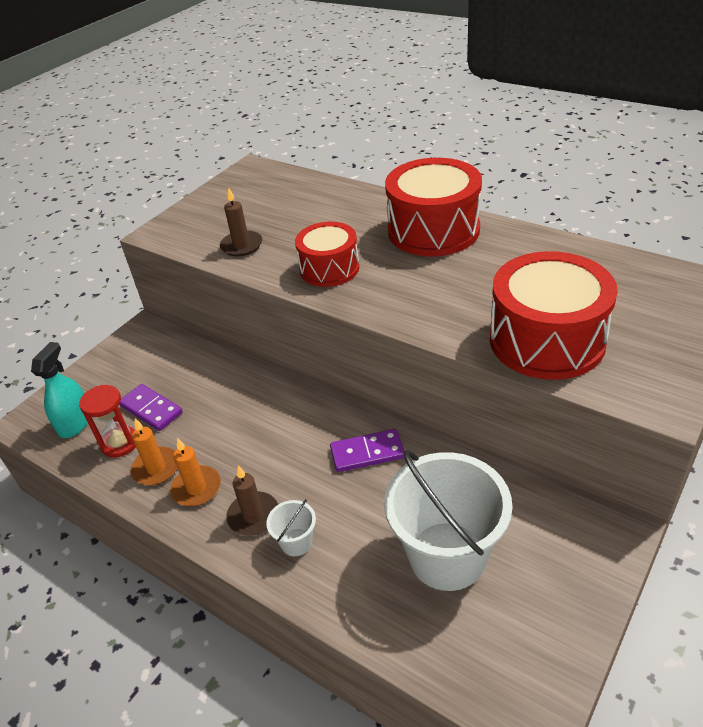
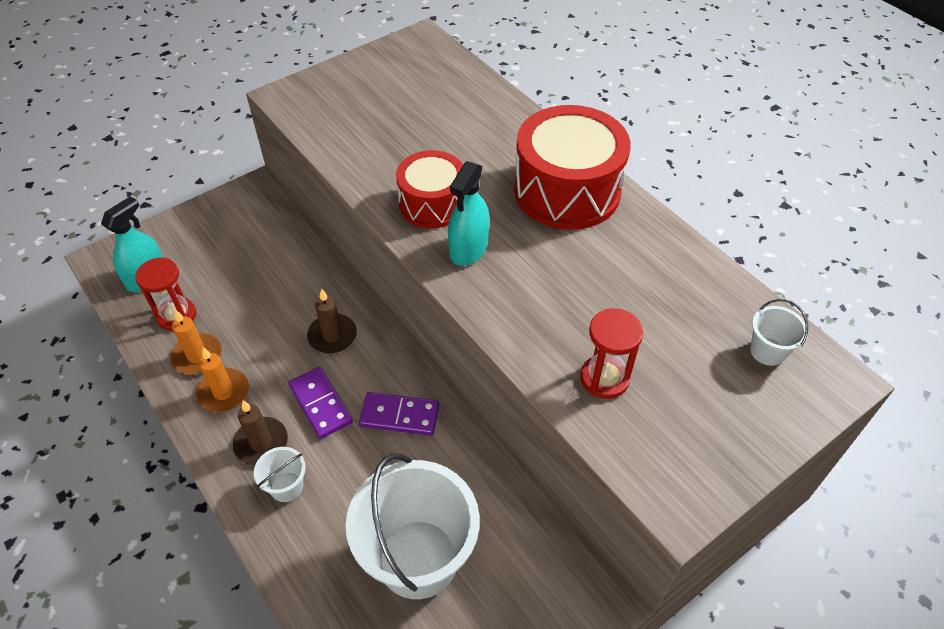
camera: 15 degrees right, 10 degrees up
(151, 409) = (220, 288): purple domino -> purple domino (320, 404)
(241, 246) = (360, 142): brown candle -> brown candle (332, 336)
(379, 289) = (468, 248): none -> turquoise spray bottle
(546, 340) = (604, 378): red drum -> red hourglass
(656, 284) = (767, 351): none -> white bucket

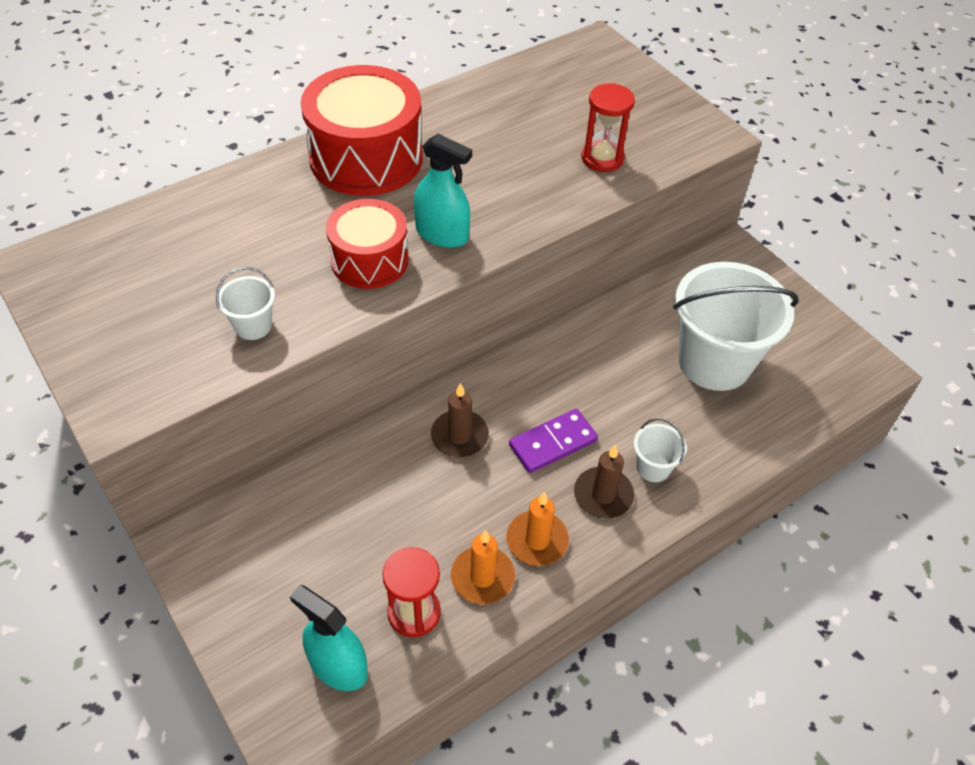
camera: 90 degrees left, 0 degrees up
(399, 416) = (566, 374): purple domino -> none
(767, 351) = (571, 69): white bucket -> white bucket (253, 326)

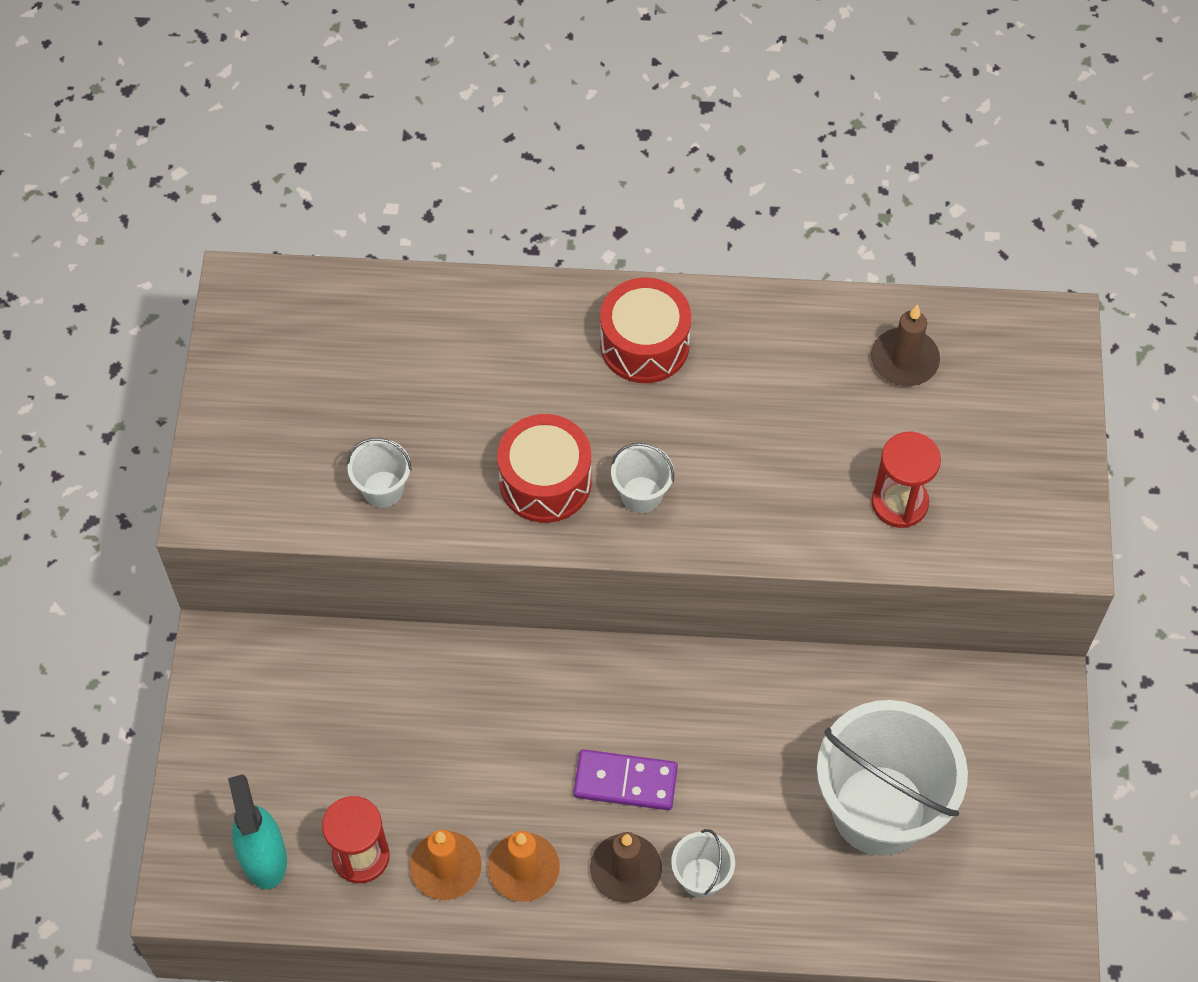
camera: 40 degrees right, 10 degrees up
(366, 158) = (644, 344): red drum -> red drum, size x0.62
(442, 234) = (641, 494): turquoise spray bottle -> white bucket
(459, 436) = (542, 711): brown candle -> brown candle (904, 360)

